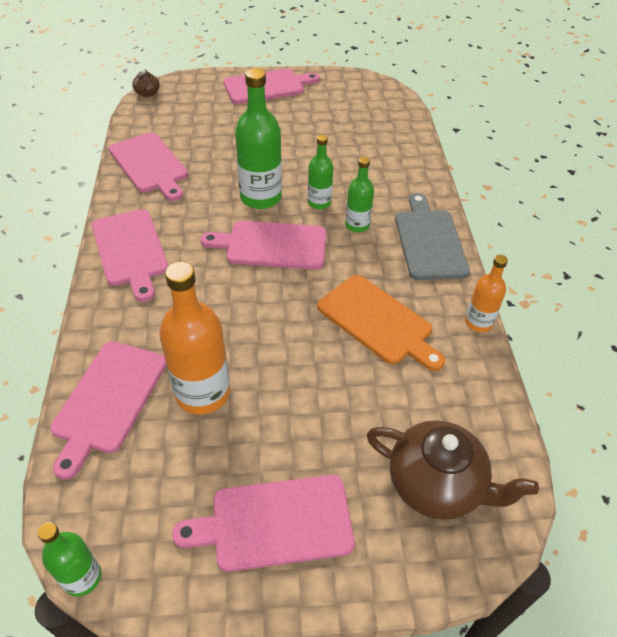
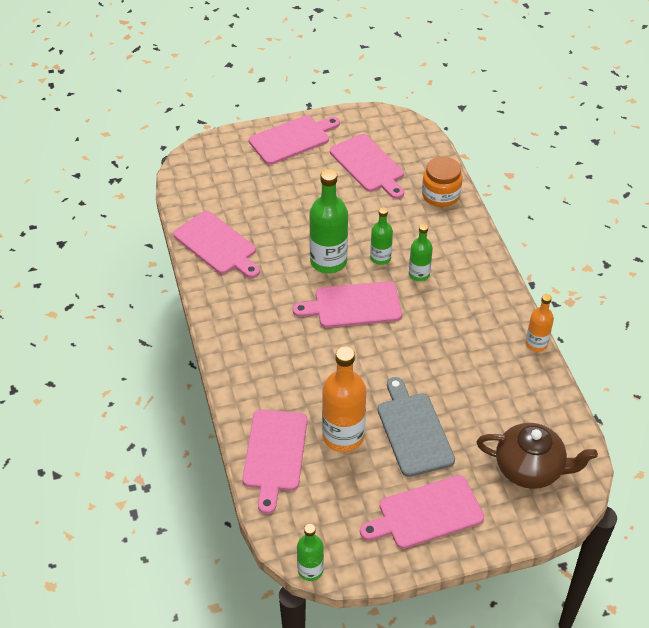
camera: 10 degrees left, 0 degrees up
(130, 250) = (237, 330): pink cutting board -> pink cutting board (368, 165)
(147, 93) = (180, 166): brown teapot -> none
(378, 321) = (458, 356): orange cutting board -> none
(404, 153) = (440, 195): none -> orange jar
(429, 241) = (482, 279): grey cutting board -> grey cutting board (413, 431)

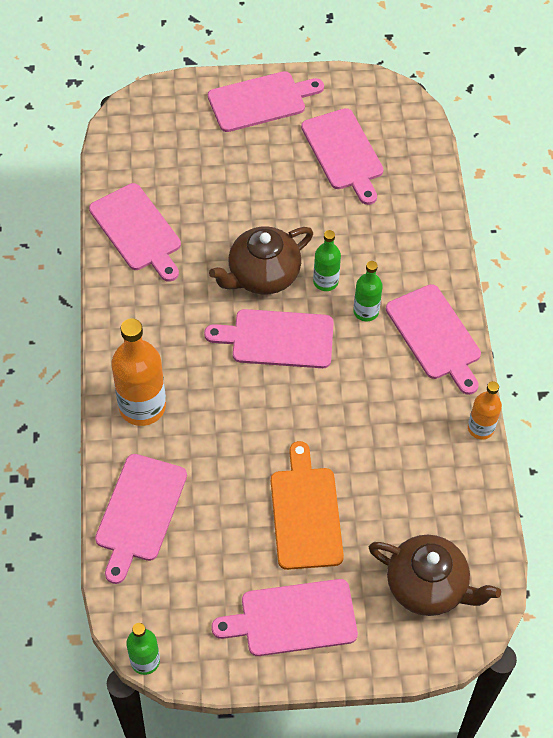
camera: 10 degrees right, 10 degrees up
(328, 261) = (262, 275): green bottle -> brown teapot
(343, 436) = (223, 504): orange bottle -> orange bottle (142, 406)
(413, 431) = (305, 513): grey cutting board -> orange cutting board
(440, 195) = (421, 208): orange jar -> none
(479, 283) = (435, 335): none -> pink cutting board

